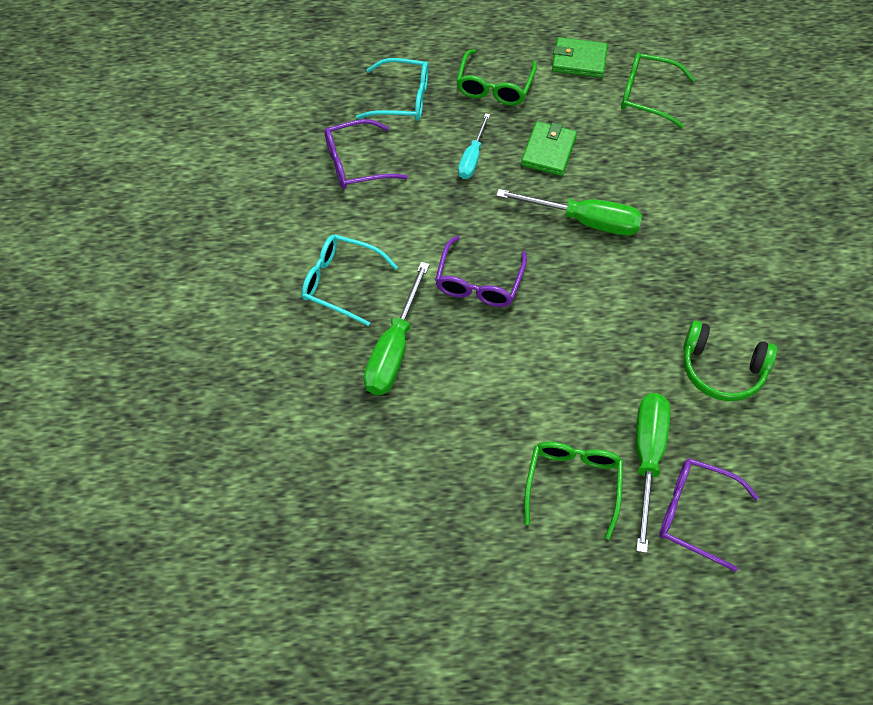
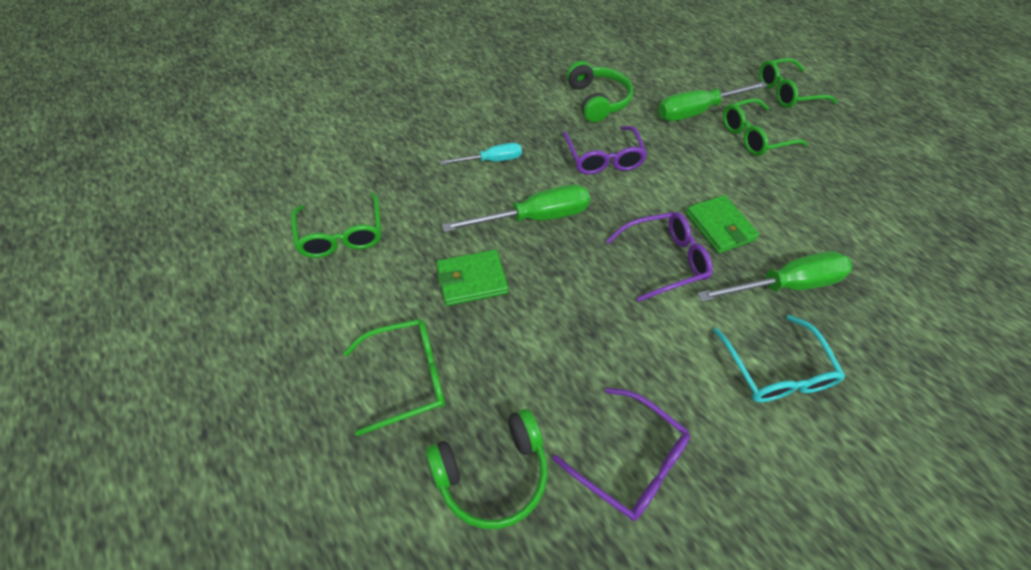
camera: 125 degrees left, 5 degrees down
(403, 99) = (492, 473): turquoise glasses -> green headphones
(472, 158) = (530, 342): turquoise screwdriver -> turquoise screwdriver (491, 160)
(579, 60) = (316, 313): green wallet -> green wallet (719, 226)
(585, 221) = (534, 218): green screwdriver -> green screwdriver turned 90 degrees clockwise
(624, 596) = (786, 92): none -> green glasses
(694, 513) = (706, 82): purple glasses -> purple glasses (603, 158)

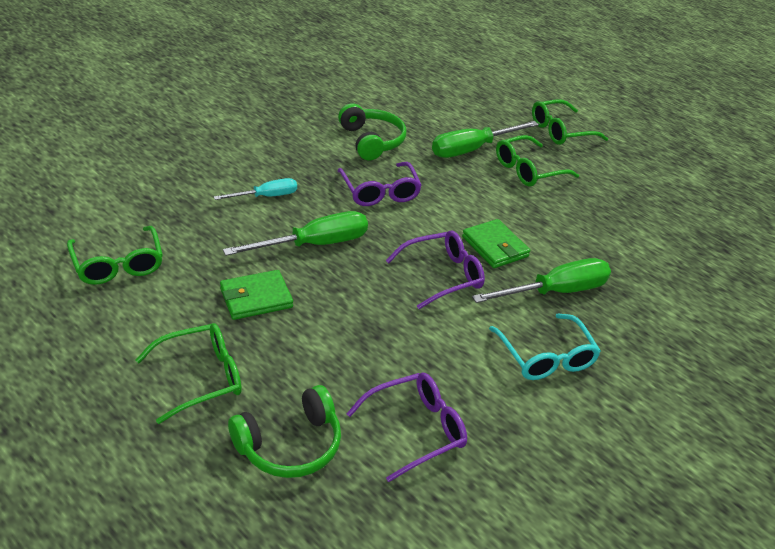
camera: 10 degrees left, 15 degrees down
(630, 461) = (416, 430): purple glasses -> purple glasses turned 60 degrees counterclockwise

